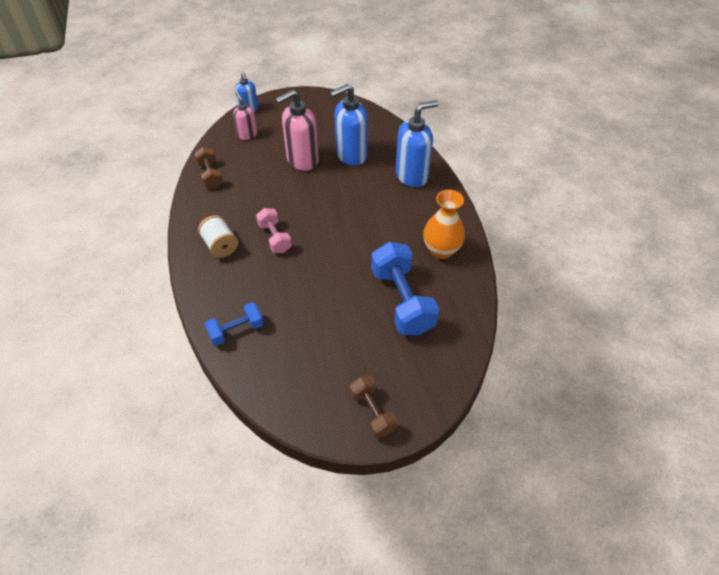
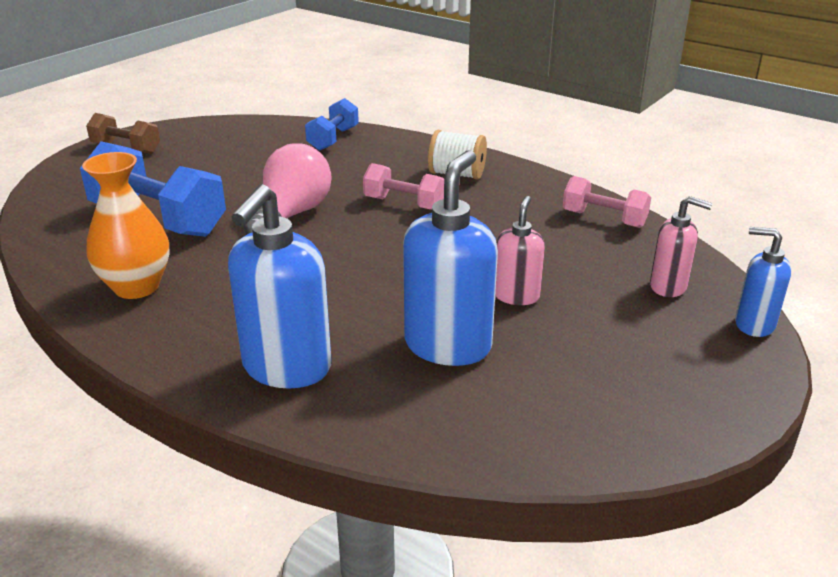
camera: 140 degrees right, 20 degrees down
(210, 175) = (604, 219): brown dumbbell -> pink dumbbell
(302, 160) = (516, 296): pink soap dispenser -> pink soap dispenser, size x0.57
(335, 262) = (291, 215): none -> pink light bulb

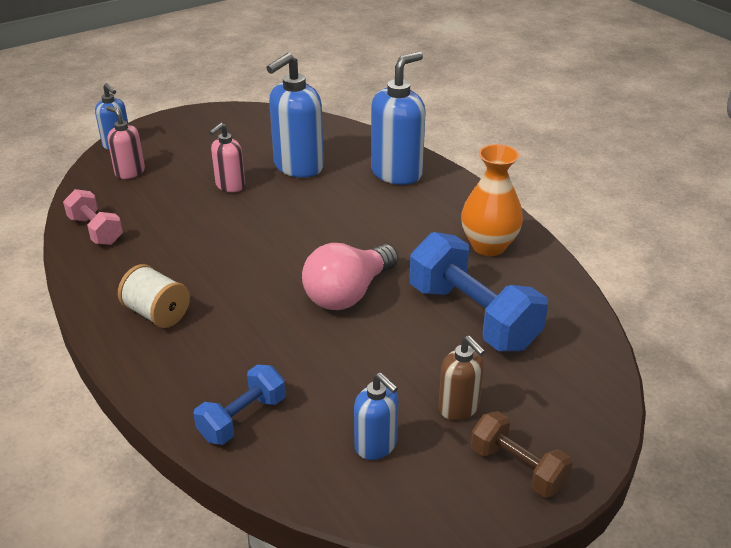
camera: 160 degrees left, 5 degrees up
(170, 166) = (459, 408): none -> brown soap dispenser
(230, 143) = (376, 445): none -> blue soap dispenser
(404, 204) = (239, 285): pink dumbbell -> none

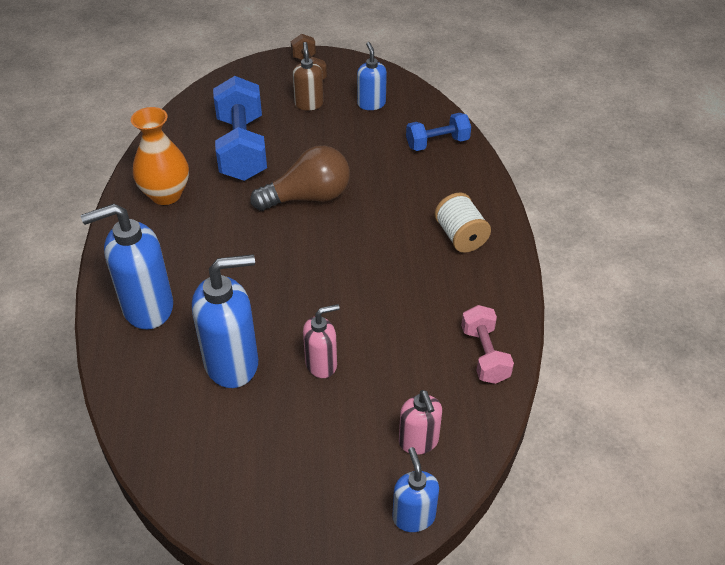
camera: 150 degrees left, 10 degrees up
(348, 293) = (308, 197): pink light bulb -> brown light bulb

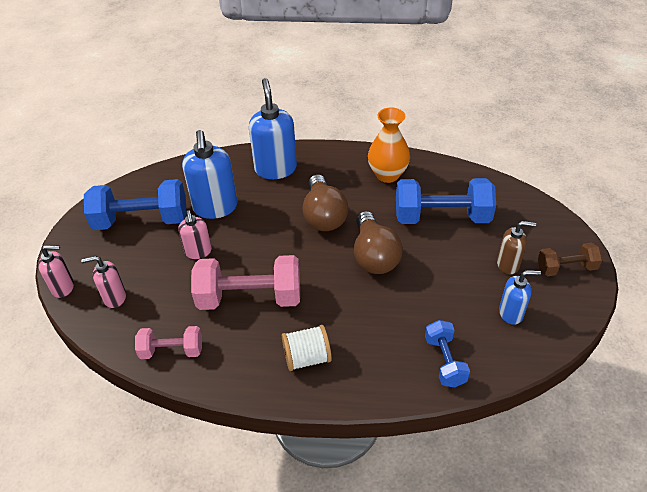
camera: 100 degrees right, 0 degrees up
(244, 246) = (323, 215): none -> brown light bulb
(263, 452) = (141, 220): none -> blue dumbbell
(390, 296) = (250, 298): none -> pink dumbbell
(413, 516) = (63, 287): blue soap dispenser -> pink soap dispenser

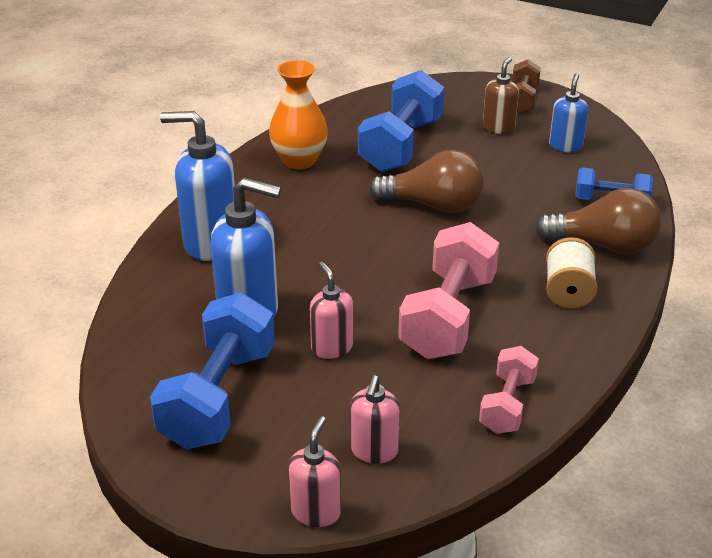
camera: 70 degrees left, 10 degrees down
(198, 252) = (331, 348): pink soap dispenser -> pink soap dispenser turned 120 degrees counterclockwise
(323, 215) = (337, 225): brown light bulb -> brown light bulb (603, 245)

